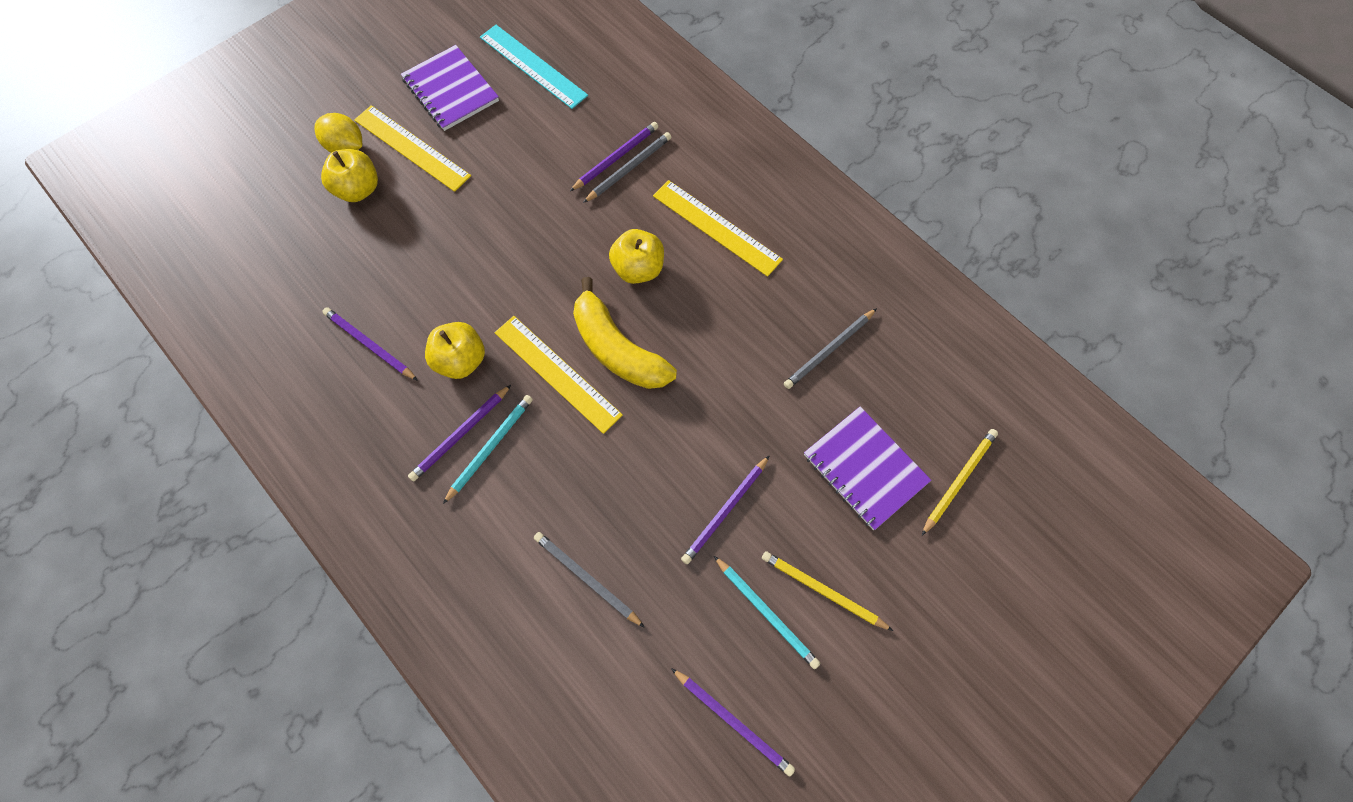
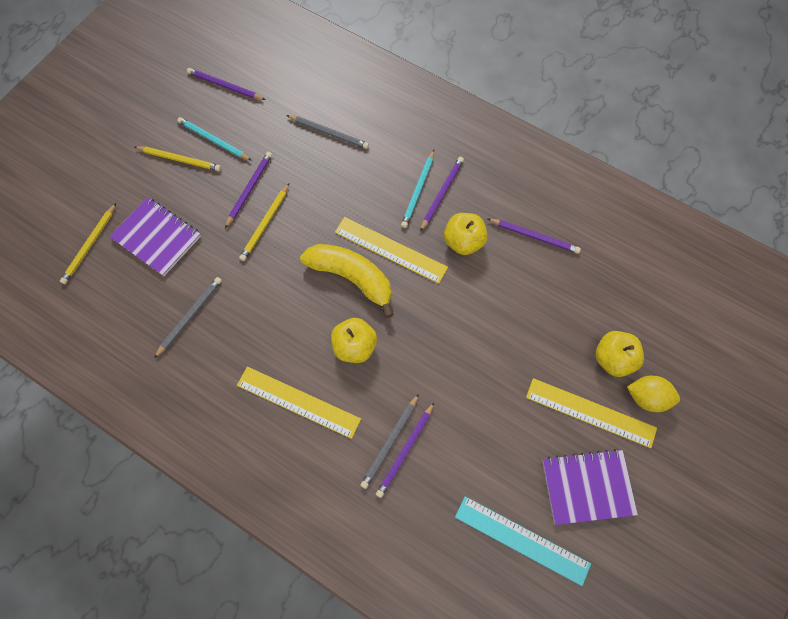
camera: 165 degrees right, 0 degrees up
(450, 90) = (587, 487): purple notebook -> purple notebook turned 45 degrees counterclockwise
(712, 451) = (265, 224): none -> yellow pencil

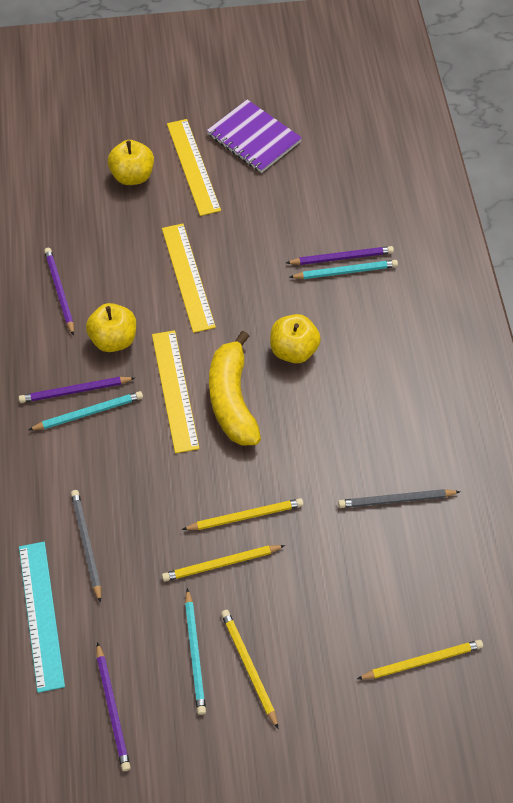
camera: 130 degrees left, 10 degrees down
(157, 237) = (353, 604): purple notebook -> none
(249, 189) = (221, 564): purple pencil -> yellow pencil
(298, 402) = (380, 355): yellow ruler -> yellow ruler (187, 277)
(390, 442) = (345, 271): grey pencil -> turquoise pencil
(522, 540) = (331, 153): turquoise ruler -> turquoise ruler (41, 615)
(647, 398) = (146, 140): yellow lemon -> none

